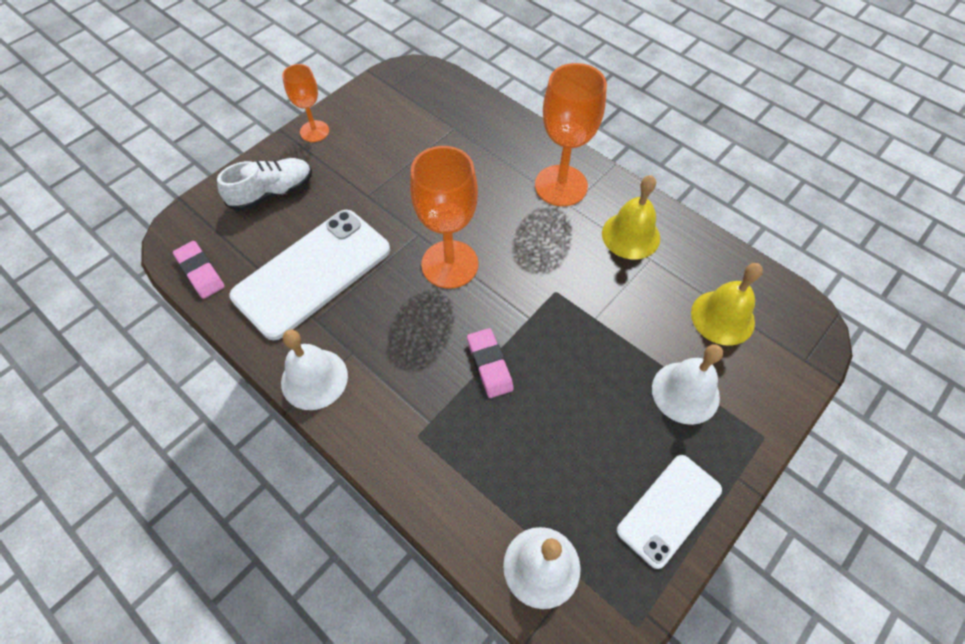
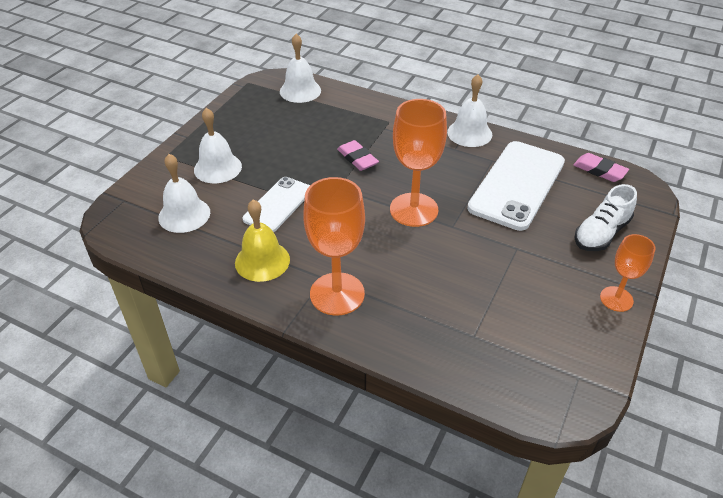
camera: 165 degrees right, 15 degrees down
(669, 510) = (231, 118): white phone -> white phone (278, 205)
(722, 317) = (184, 215): yellow bell -> white bell

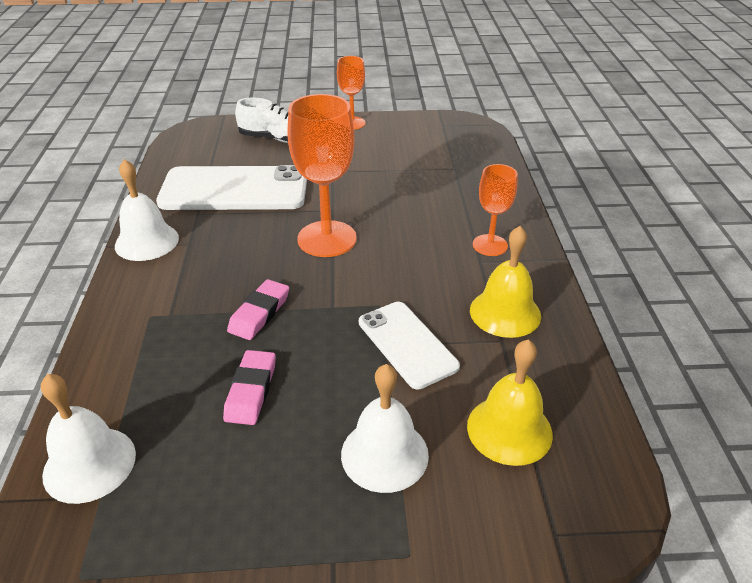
camera: 120 degrees left, 5 degrees down
(184, 215) = (509, 429): white bell -> yellow bell
(278, 205) = (407, 344): white phone -> white phone turned 60 degrees clockwise
(337, 294) = (490, 245): orange goblet -> orange goblet, size x0.58
(599, 170) = (178, 153): pink eraser -> pink eraser (251, 391)

